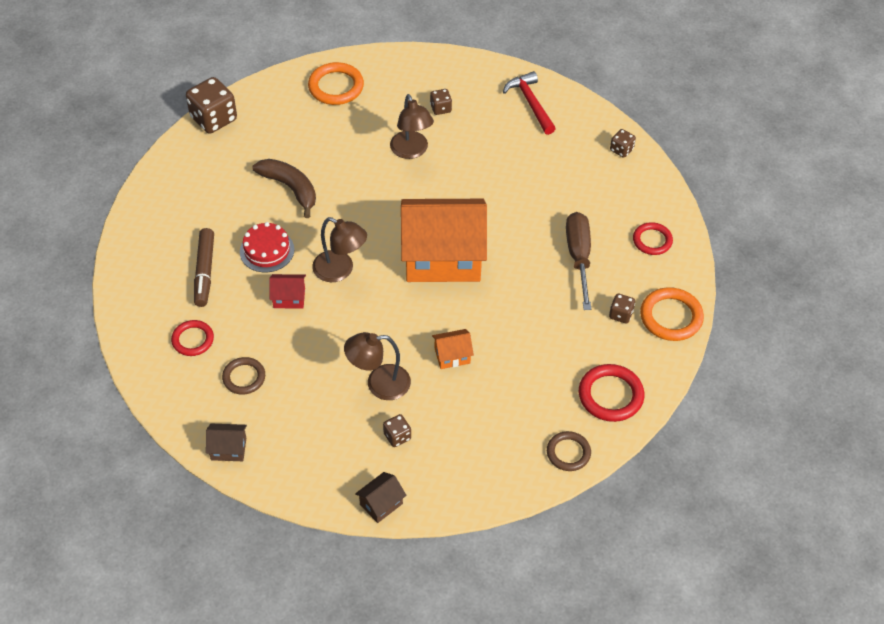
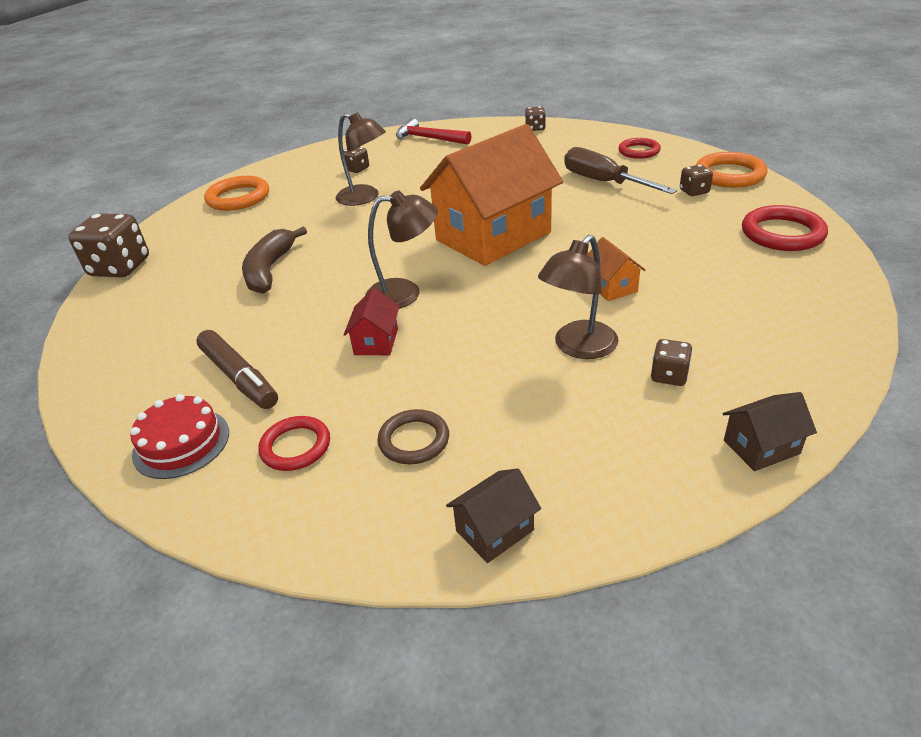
camera: 35 degrees left, 15 degrees down
(267, 250) = (300, 321): red cake -> red cake (181, 443)
(289, 298) = (376, 342): red house -> red house turned 45 degrees counterclockwise
(290, 188) = (270, 270): brown banana -> brown banana turned 90 degrees counterclockwise
(381, 504) = (761, 447): brown house -> brown house turned 60 degrees clockwise
(452, 356) = (611, 287): orange house -> orange house turned 60 degrees counterclockwise
(568, 453) = (831, 285): brown ring -> none

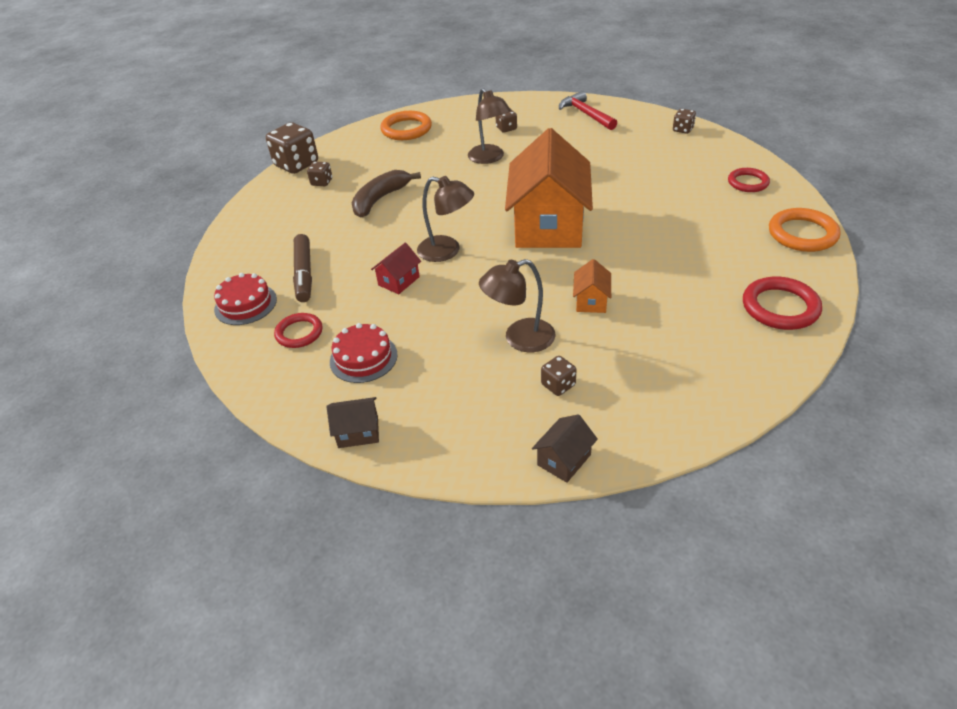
camera: 30 degrees right, 5 degrees up
(414, 440) = (363, 358): brown ring -> red cake
(493, 236) = (548, 225): orange house -> orange house turned 75 degrees counterclockwise
(604, 182) = (684, 205): brown screwdriver -> none
(694, 191) = (750, 240): brown dice -> brown dice (322, 182)
(761, 447) = (564, 460): brown house -> brown house turned 60 degrees counterclockwise

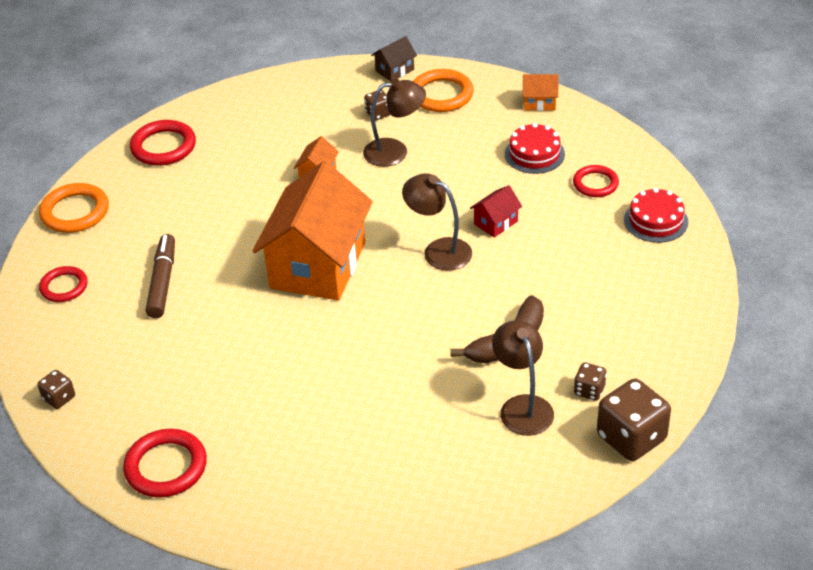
camera: 170 degrees left, 0 degrees up
(304, 274) = (598, 247): brown marker -> brown marker (162, 282)
(358, 432) = (539, 102): brown house -> orange house
(406, 129) = (455, 492): orange ring -> orange ring (441, 94)
(489, 158) = (346, 393): brown lamp -> brown lamp (522, 406)
(506, 128) = (299, 457): brown dice -> none
(586, 114) = (166, 467): red hammer -> red ring

